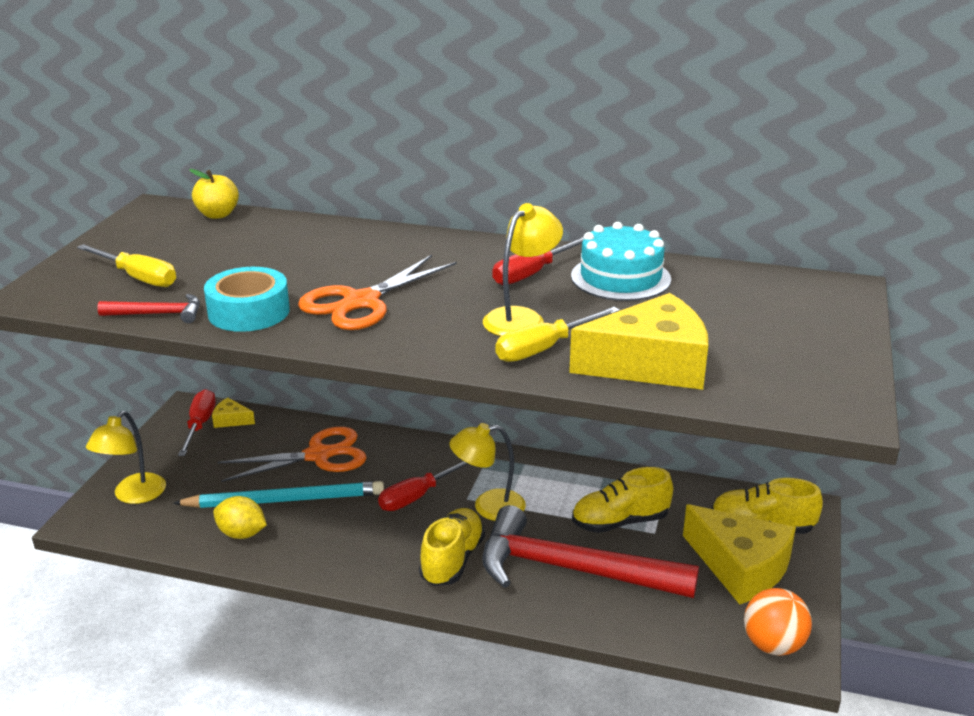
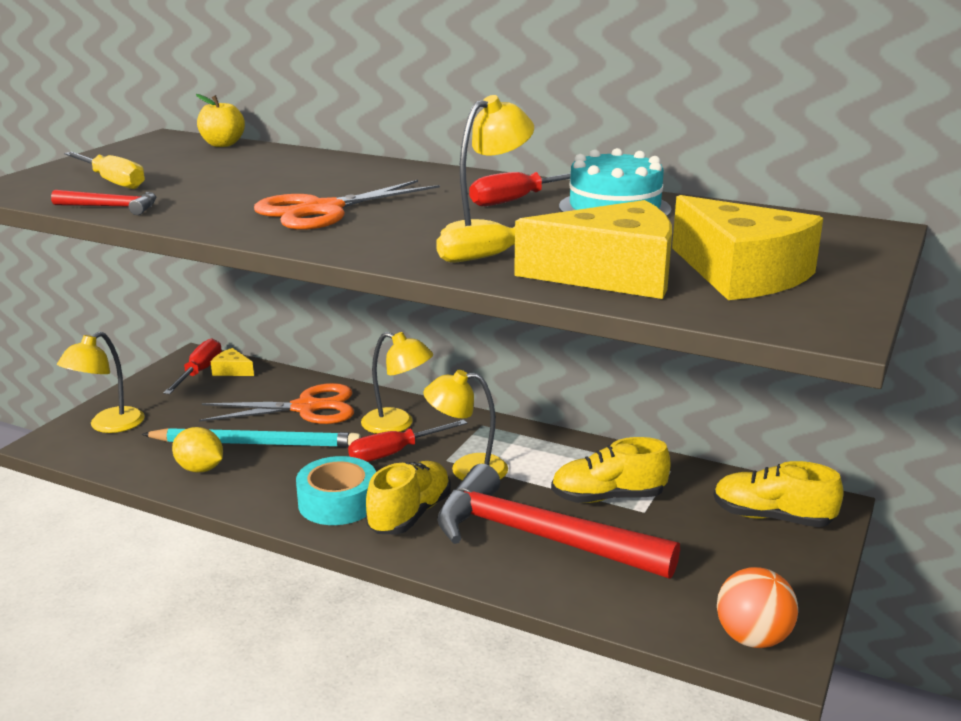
camera: 10 degrees right, 5 degrees down
(249, 312) = (203, 211): turquoise tape -> turquoise tape (338, 502)
(410, 465) = (397, 424): none -> yellow lamp
(740, 567) = (735, 555): yellow cheese -> yellow cheese (741, 274)

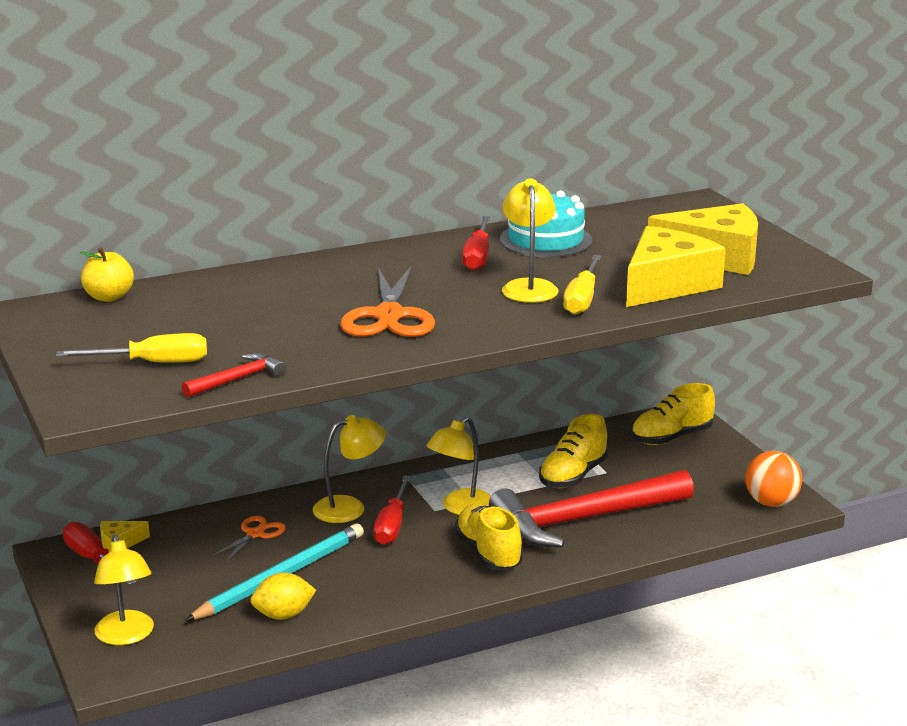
camera: 50 degrees left, 0 degrees up
(306, 408) = (255, 534): orange scissors -> orange scissors, size x0.55
(338, 502) = (429, 574): turquoise tape -> none

